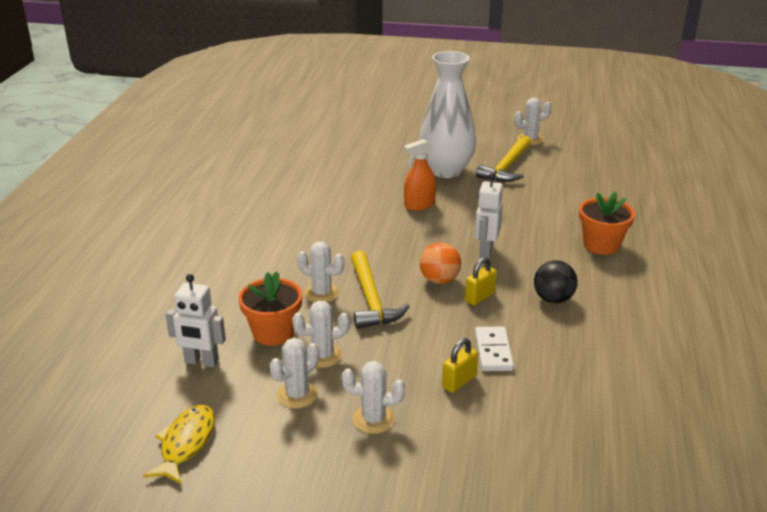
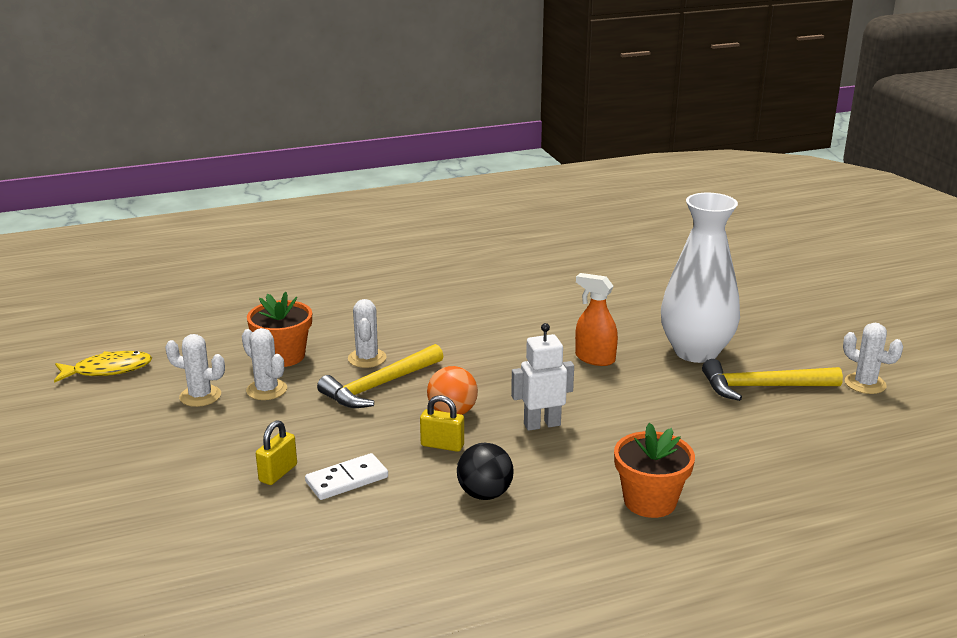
camera: 60 degrees right, 5 degrees down
(201, 362) = (217, 340): white robot -> none
(373, 419) = (189, 443): white cactus -> none
(459, 382) = (278, 473): yellow padlock -> yellow padlock turned 75 degrees counterclockwise

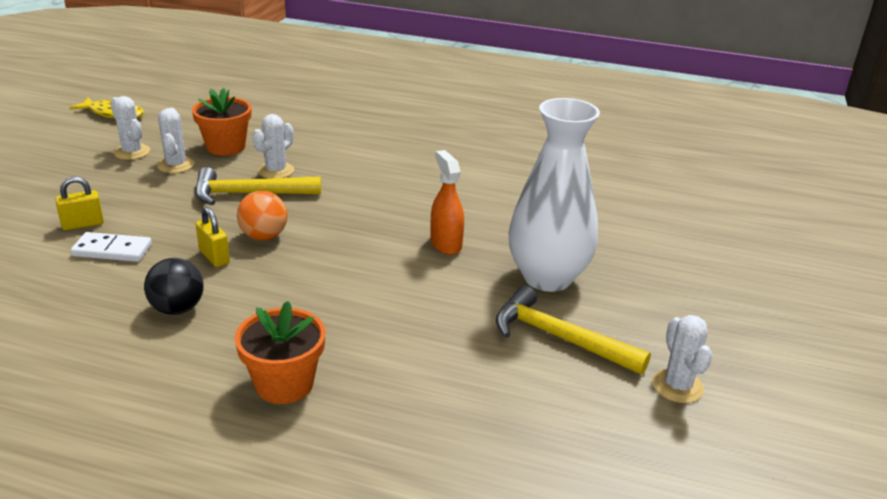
camera: 35 degrees right, 5 degrees up
(542, 424) = (311, 277): white robot -> none

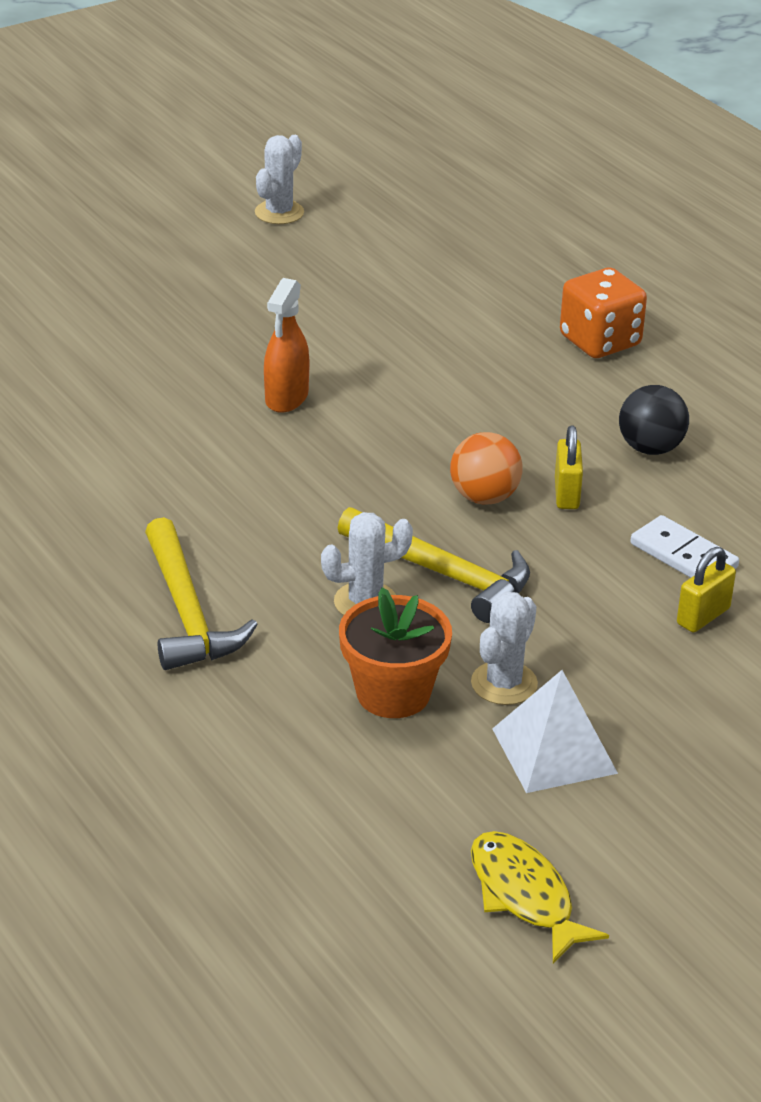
camera: 140 degrees left, 5 degrees up
(83, 224) = (703, 616): yellow padlock -> yellow padlock turned 60 degrees counterclockwise
(132, 152) = (554, 750): white cactus -> white pyramid
(284, 384) = (600, 341): orange flower pot -> orange dice
(547, 277) = (238, 322): white vase -> none
(559, 338) = (315, 276): yellow hammer -> yellow hammer (188, 612)

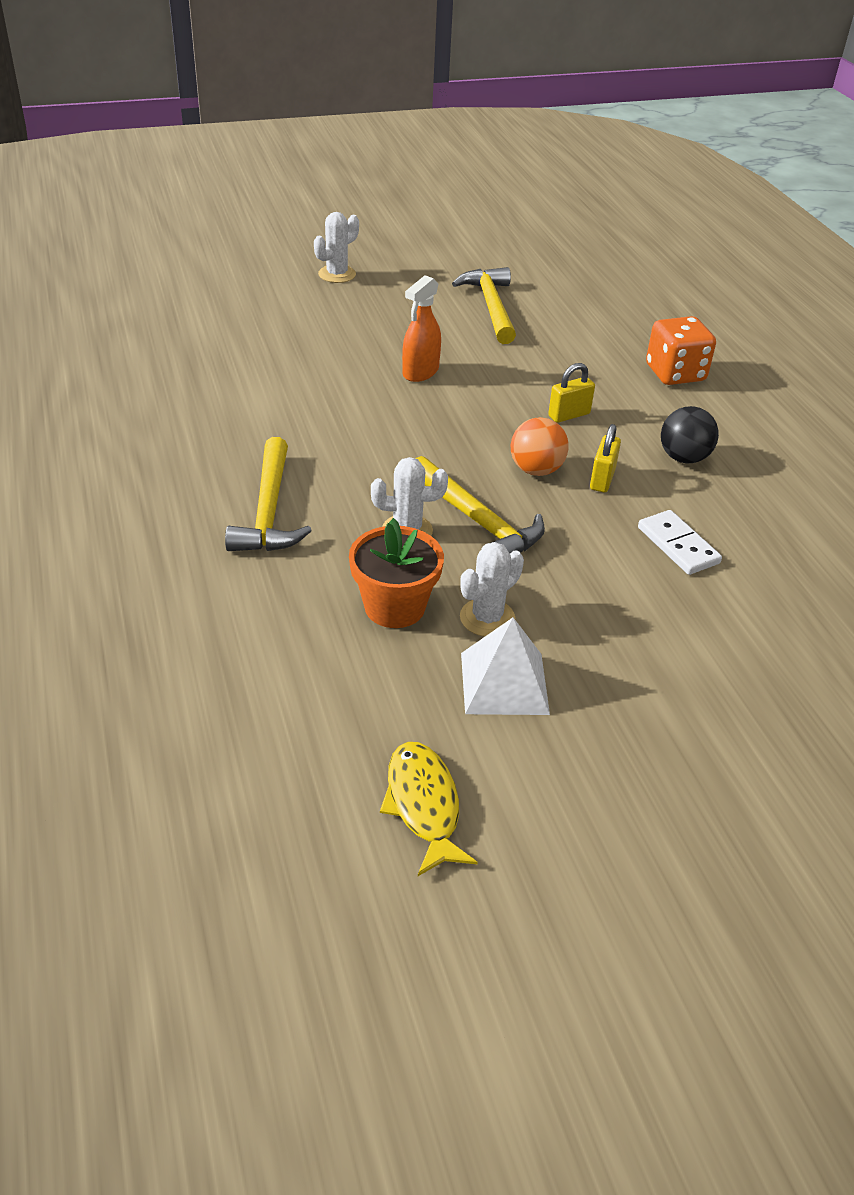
camera: 15 degrees right, 5 degrees up
(279, 213) = (476, 250): white cactus -> white cactus (337, 274)
(334, 292) = (490, 307): none -> yellow hammer
(703, 616) = (675, 597): yellow padlock -> yellow padlock (569, 415)

